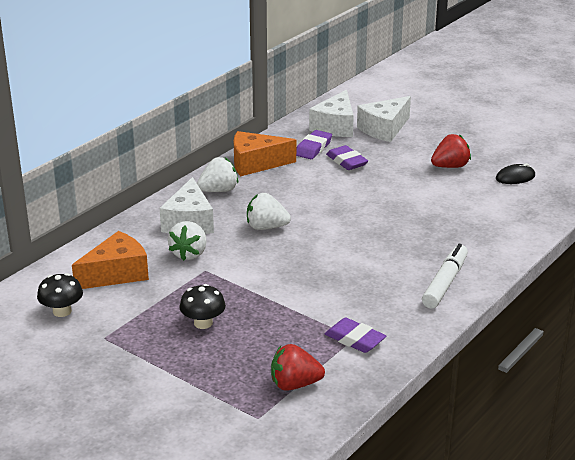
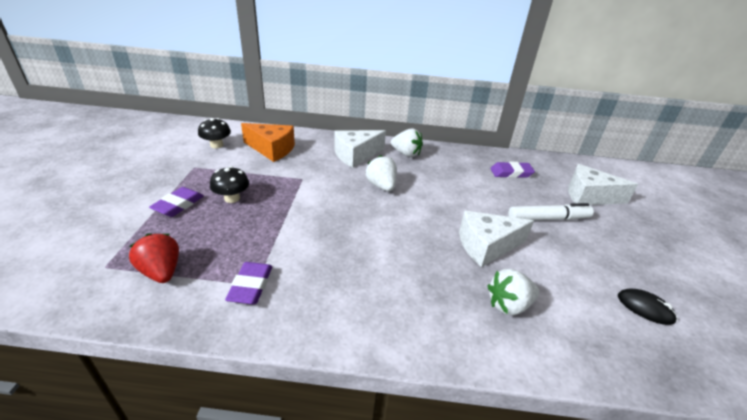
camera: 55 degrees right, 5 degrees up
(189, 254) = (317, 167): white strawberry -> white strawberry (508, 305)
(256, 164) = (457, 157): orange cheese -> none
(335, 126) = (554, 173): white cheese -> white cheese (486, 246)
(346, 161) = (516, 193): purple eraser -> purple eraser (178, 205)
(445, 283) = (392, 319): white marker -> white marker (548, 218)
(450, 166) = (593, 252): red strawberry -> none

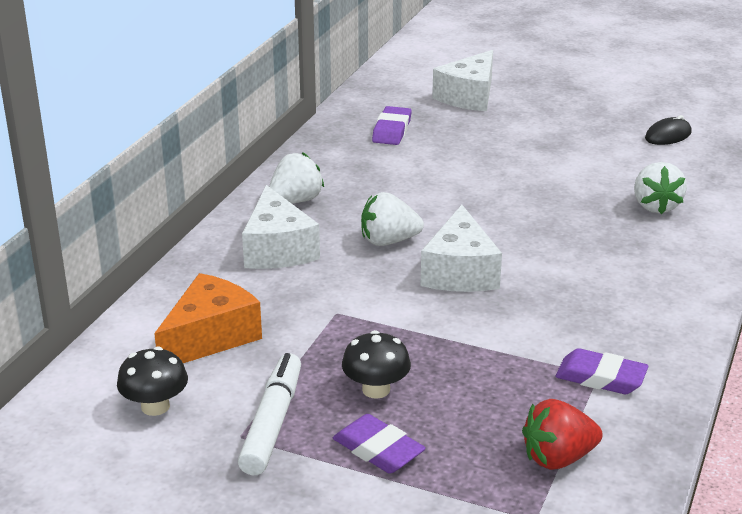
camera: 70 degrees left, 5 degrees down
(486, 246) = (555, 193): white cheese -> white cheese (460, 272)
(548, 218) = (509, 138): white marker -> white marker (272, 423)

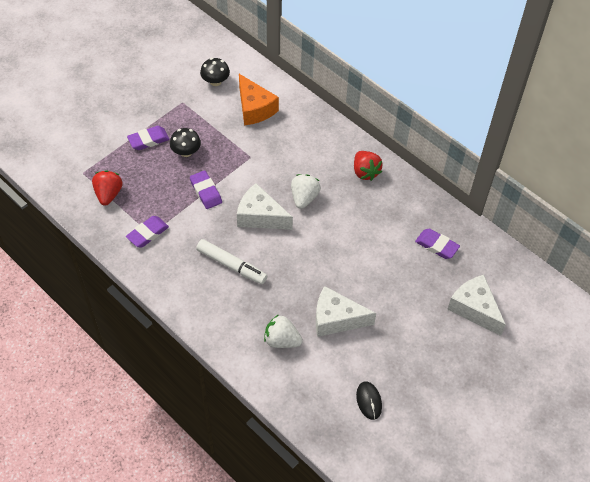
camera: 110 degrees right, 25 degrees up
(272, 423) = (184, 113): white marker -> white marker (231, 265)
(277, 249) = (318, 151): white cheese -> white cheese (336, 319)
(295, 201) = (365, 172): white strawberry -> red strawberry
(453, 339) = (206, 192): none -> purple eraser

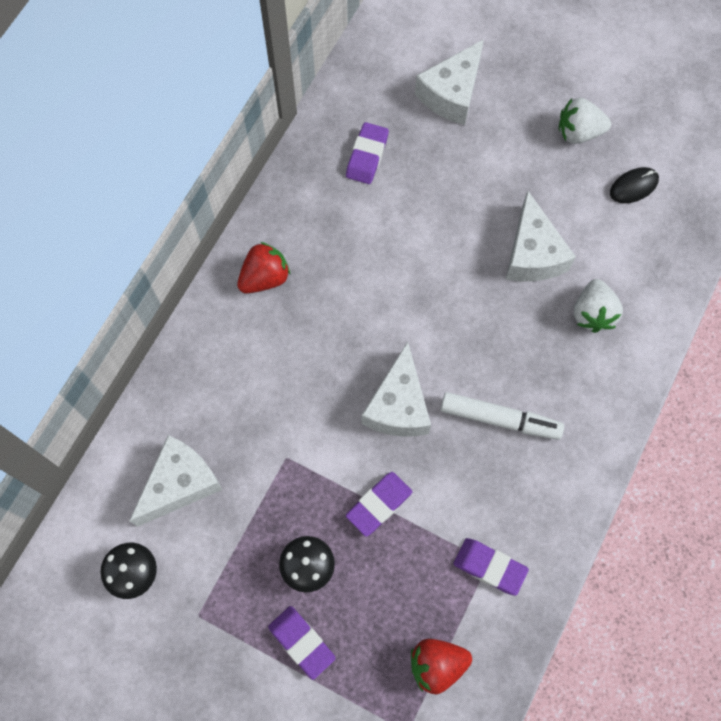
camera: 105 degrees left, 15 degrees up
(231, 265) = (500, 419): white marker -> white marker turned 90 degrees clockwise
(254, 108) = (180, 484): orange cheese -> white cheese
(304, 198) = (342, 352): white strawberry -> white strawberry (578, 132)

